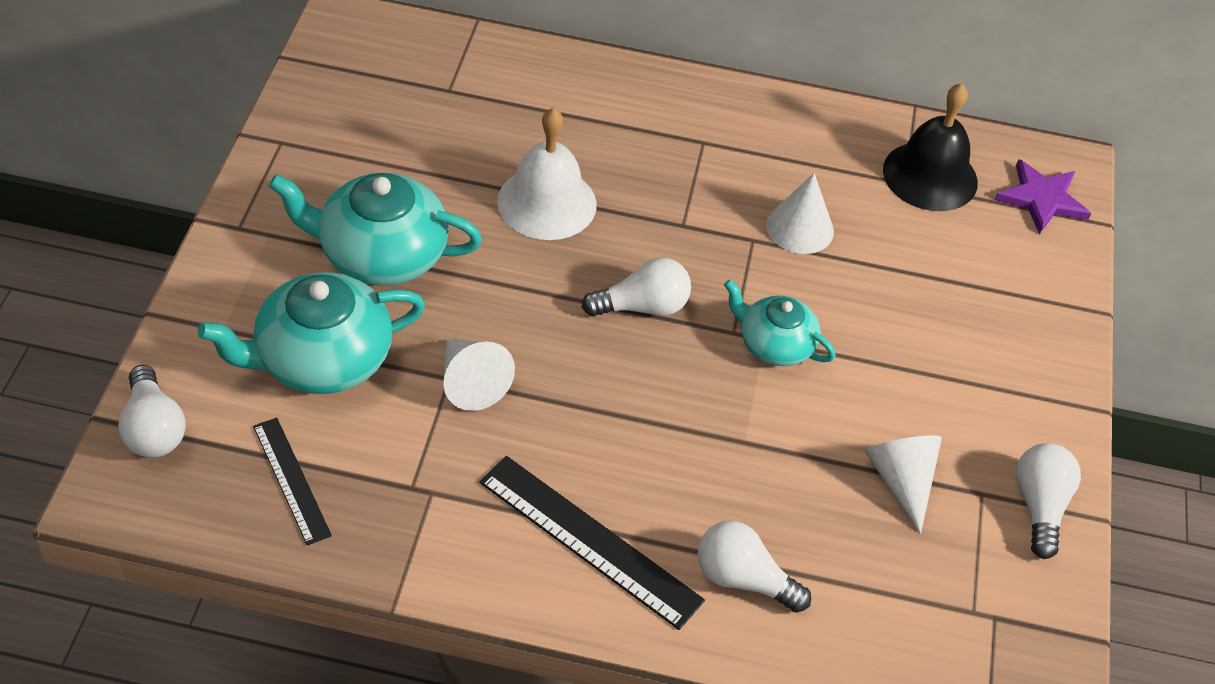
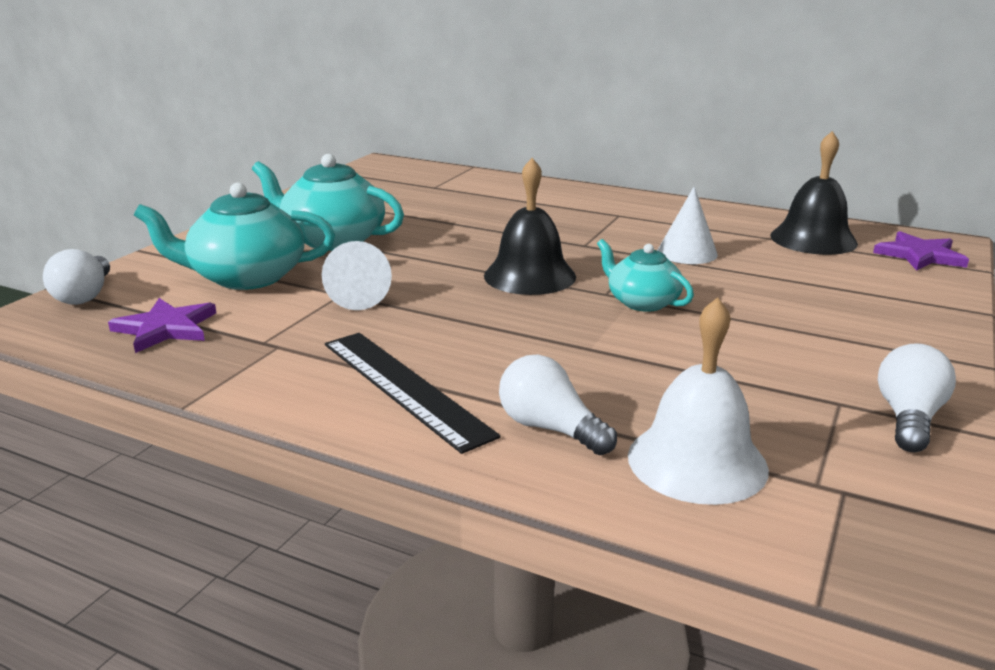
camera: 20 degrees right, 25 degrees down
(291, 480) = (165, 328): black ruler -> purple star
(547, 202) = (478, 229): white bell -> white bell (697, 461)
(642, 307) = (529, 276): white light bulb -> black bell
(901, 480) = (748, 385): white cone -> none

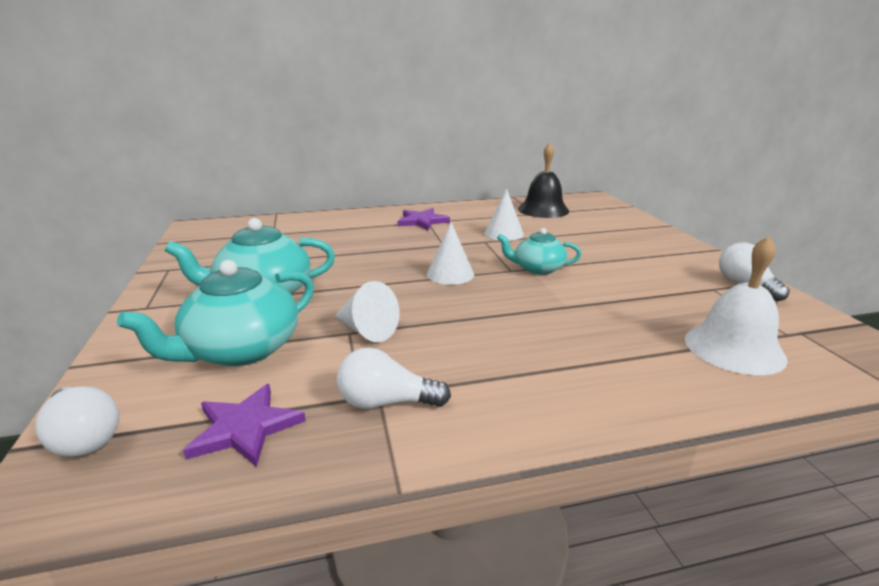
camera: 40 degrees left, 0 degrees up
(404, 387) = (524, 381): black ruler -> none
(529, 276) = (450, 274): black bell -> white cone
(550, 428) = (646, 365): white light bulb -> white light bulb (386, 402)
(920, 255) = (597, 206): purple star -> purple star (422, 221)

